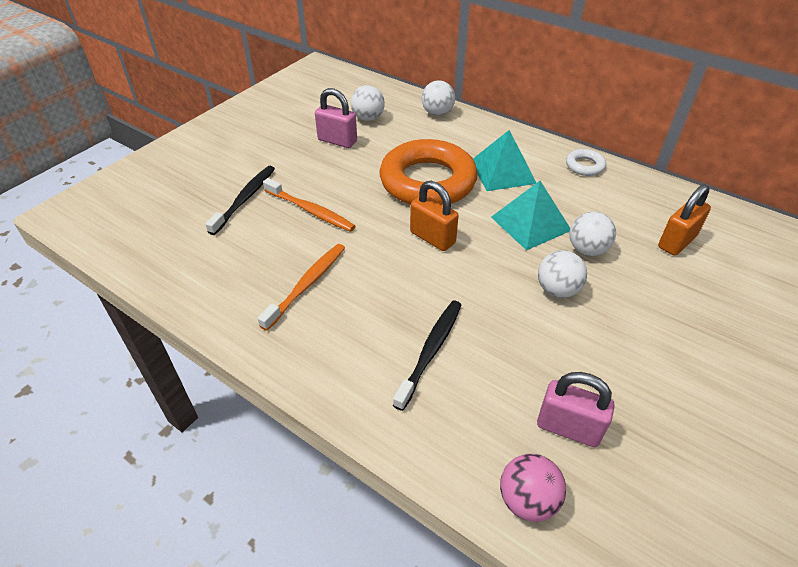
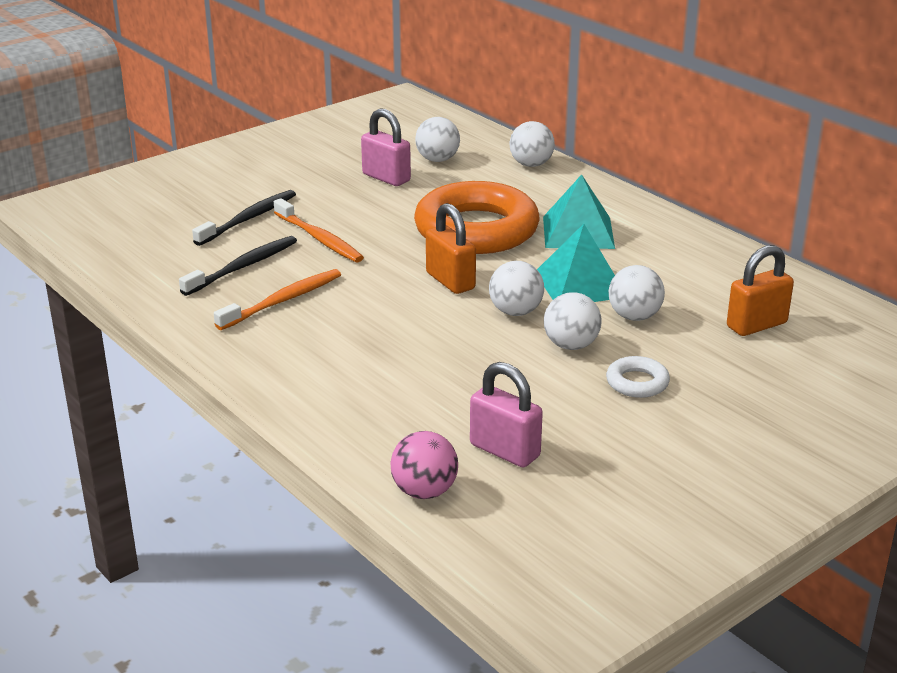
camera: 15 degrees right, 15 degrees down
(430, 351) = (390, 372): black toothbrush -> black toothbrush (243, 267)
(497, 261) = (515, 312): none -> white ball
(584, 166) = (691, 240): white ring -> white ring (637, 382)

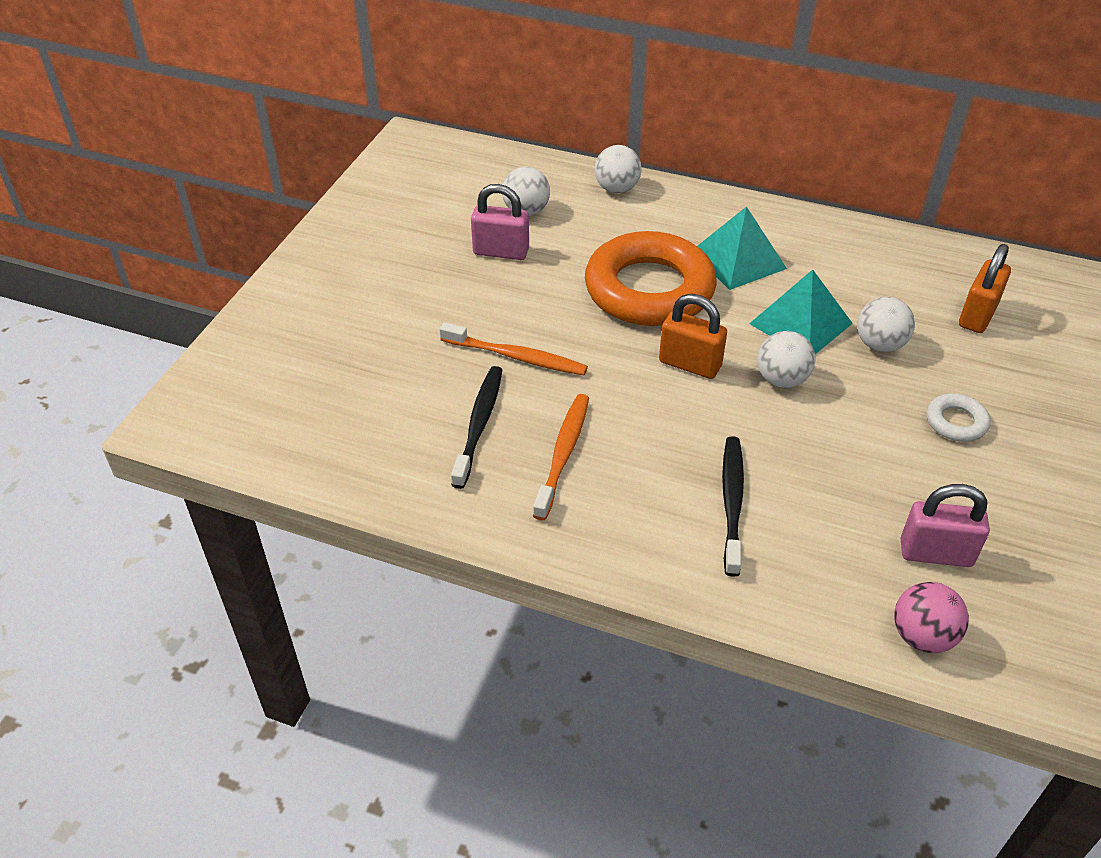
camera: 30 degrees left, 15 degrees up
(248, 219) = (419, 357): black toothbrush -> black toothbrush (732, 502)
(571, 345) = (864, 401): white ball -> none

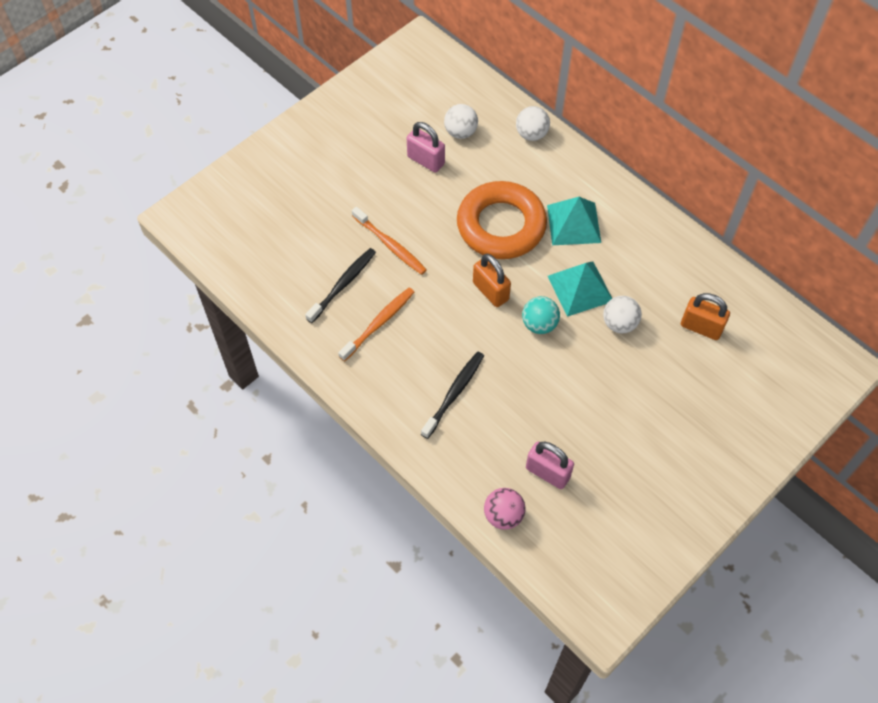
camera: 25 degrees right, 15 degrees up
(781, 379) = (539, 324): white ball -> turquoise ball
(956, 422) = (625, 396): white ring -> none
(977, 315) = (701, 327): orange padlock -> orange padlock turned 60 degrees clockwise

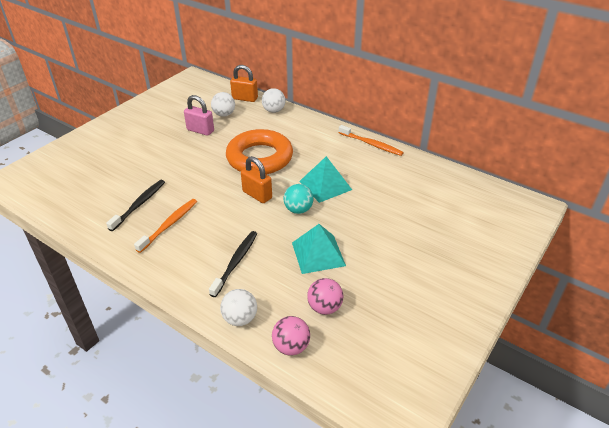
camera: 10 degrees left, 20 degrees down
(390, 245) = (176, 177): orange toothbrush -> orange toothbrush (371, 144)
(547, 472) = (324, 307): pink padlock -> pink ball
(574, 223) = (312, 151): turquoise pyramid -> turquoise pyramid (318, 254)
(619, 323) = (360, 202): white ball -> white ball (240, 318)
(701, 327) = (421, 197): orange padlock -> orange padlock (245, 98)

